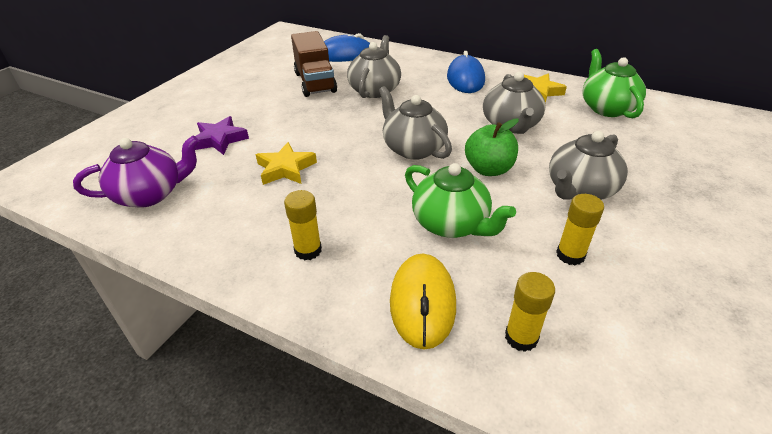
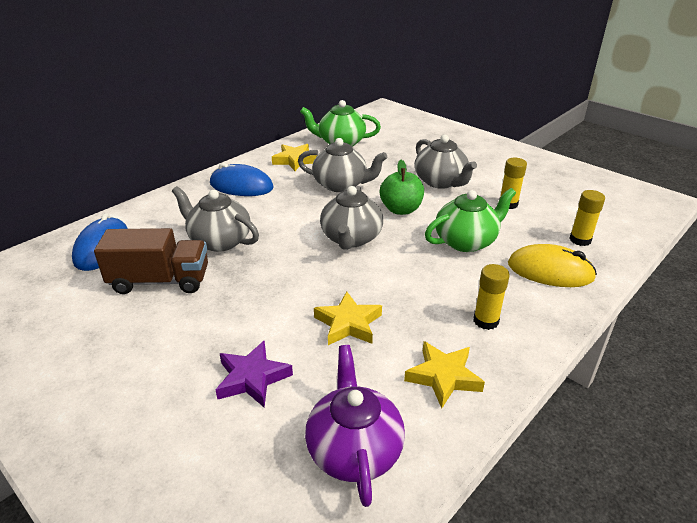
camera: 75 degrees left, 5 degrees down
(225, 229) = (443, 377): none -> yellow star
(413, 148) = (351, 239): grey teapot -> grey teapot turned 60 degrees counterclockwise

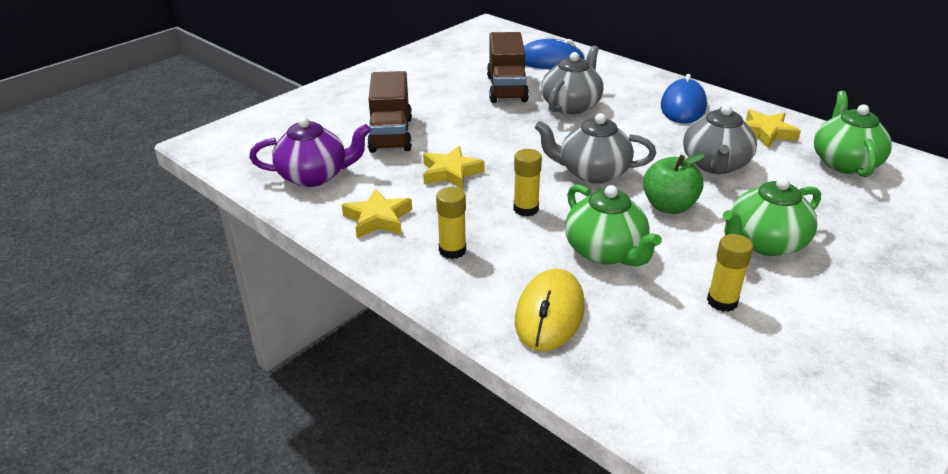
camera: 90 degrees right, 0 degrees up
(252, 378) = (391, 134): purple star -> brown truck
(441, 182) = (764, 243): grey teapot -> green teapot
(580, 240) = (636, 360): yellow glue stick -> yellow glue stick (526, 209)

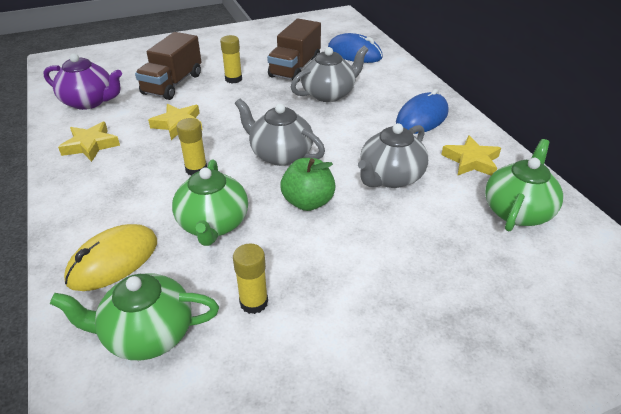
camera: 25 degrees right, 5 degrees up
(452, 250) = (108, 185): yellow glue stick -> yellow glue stick (233, 79)
(764, 243) = (352, 263): green teapot -> green teapot (147, 334)

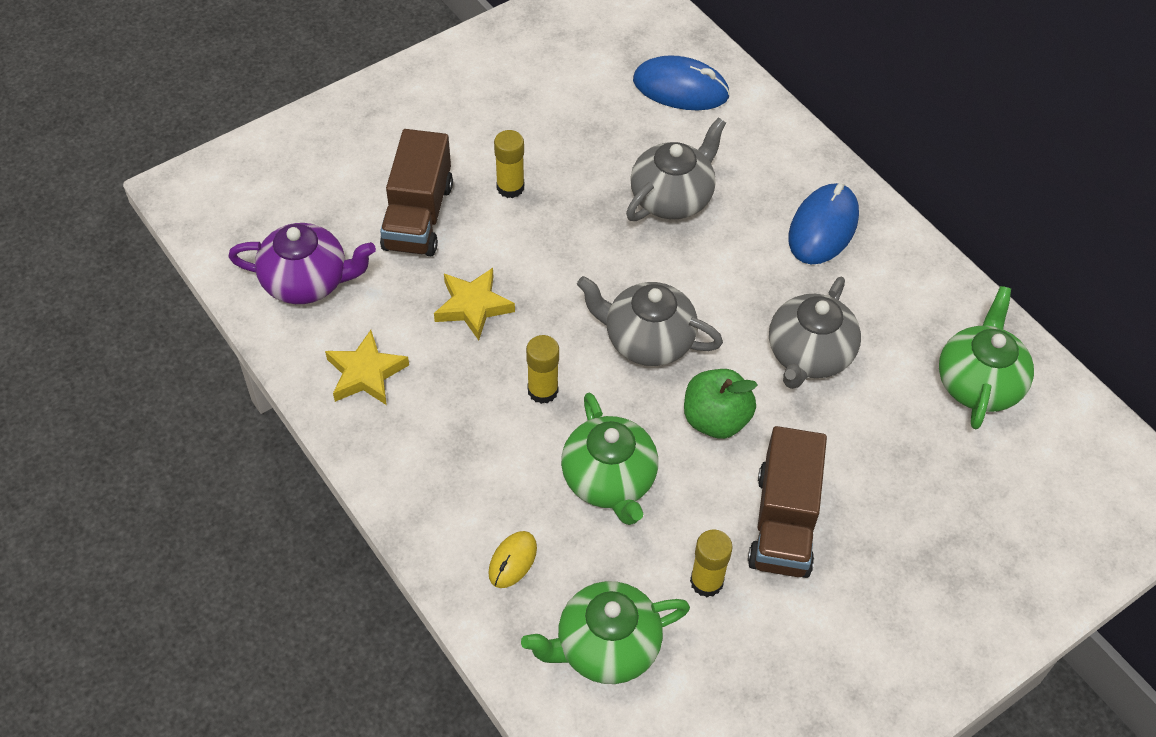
camera: 15 degrees left, 15 degrees up
(113, 261) = (512, 560): yellow mouse -> yellow mouse, size x0.54
(295, 68) = (598, 143): brown truck -> brown truck (783, 522)
(471, 161) = (908, 304): yellow star -> none

